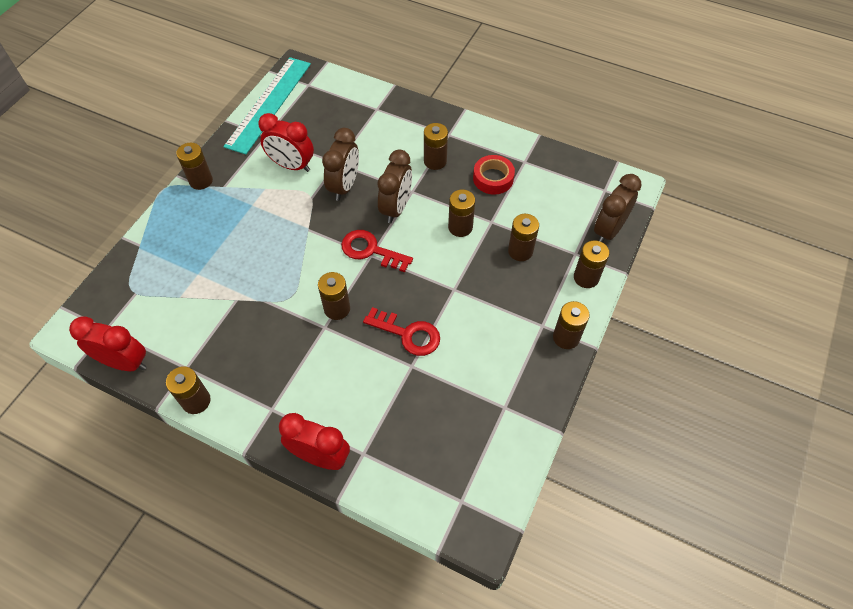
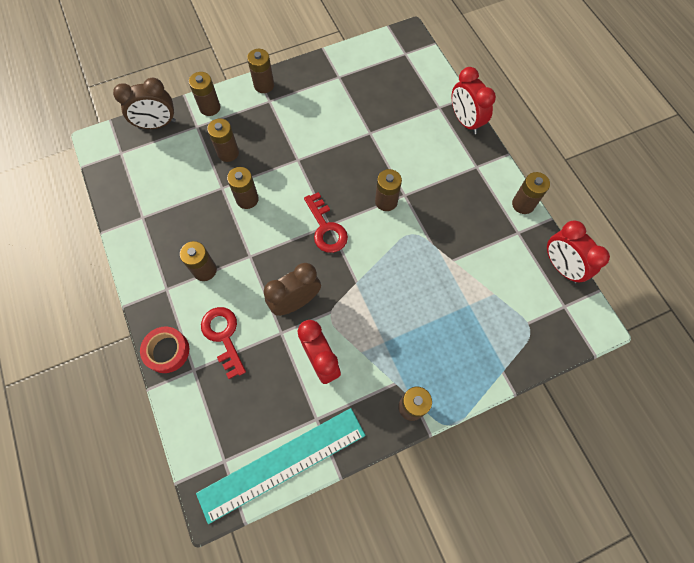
camera: 140 degrees left, 10 degrees up
(396, 208) = (275, 250): brown clock -> none
(408, 334) = (354, 152): red key -> red key (223, 336)
(493, 178) = (181, 220): red tape -> red tape (167, 351)

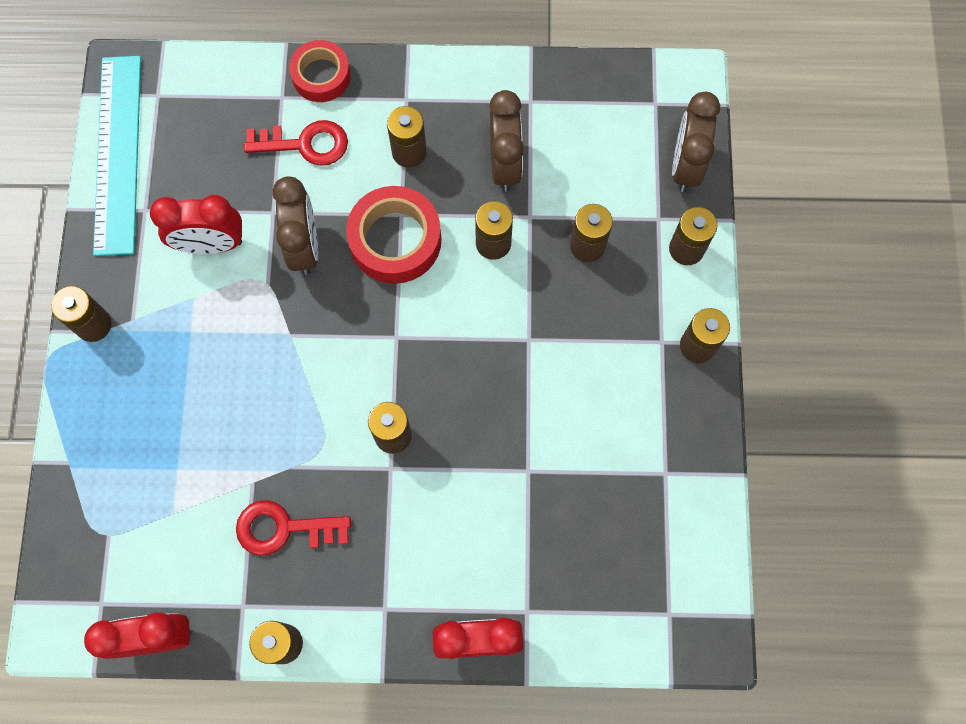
camera: 115 degrees right, 5 degrees up
(192, 213) = (505, 164): none -> brown clock
(268, 251) = (395, 240): none -> red tape
(326, 228) = (392, 330): red key -> red key (283, 528)

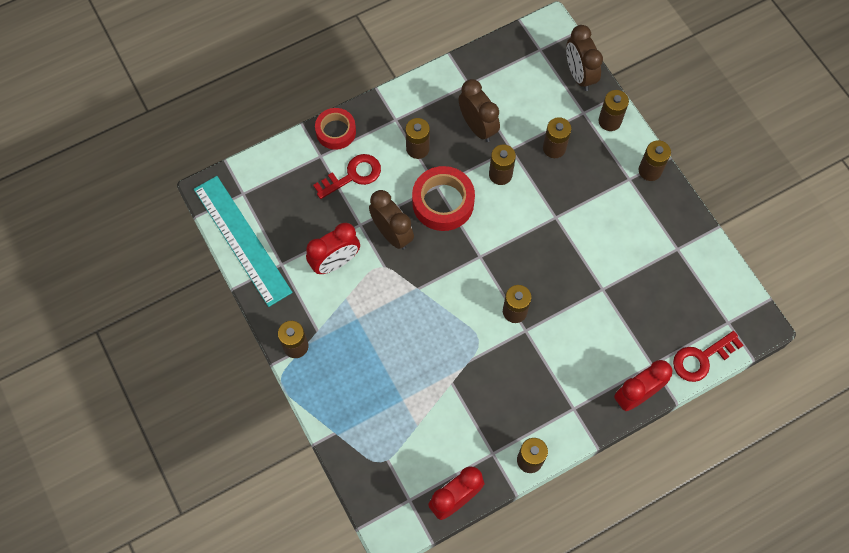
camera: 30 degrees left, 5 degrees down
(283, 528) = (487, 397): red key -> red key (701, 359)

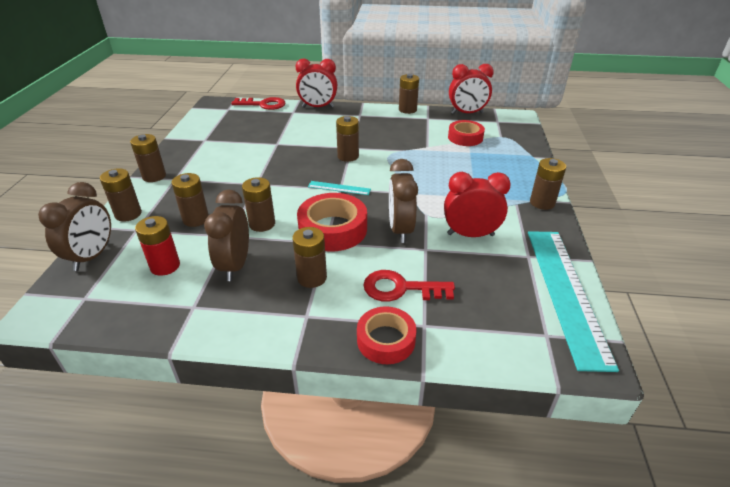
camera: 145 degrees left, 30 degrees down
(424, 430) = (465, 137): none -> red tape
(481, 256) = (339, 188): none -> turquoise ruler
(522, 98) = (165, 266): none -> red battery

